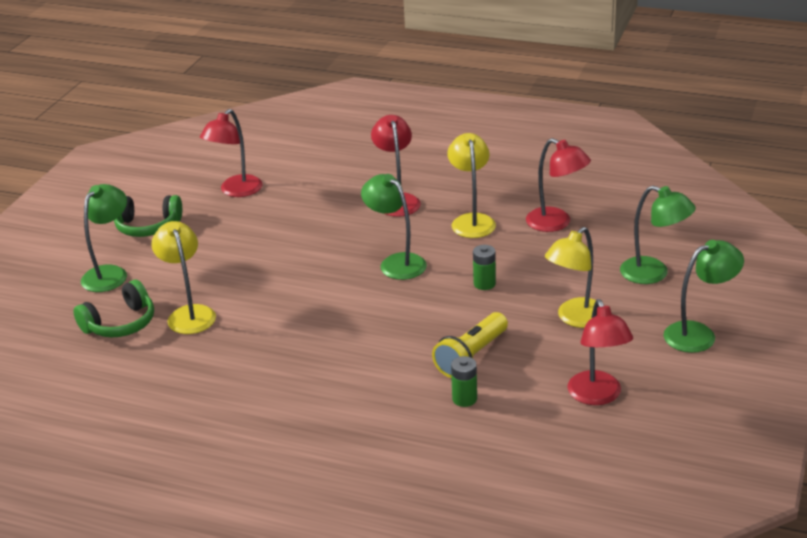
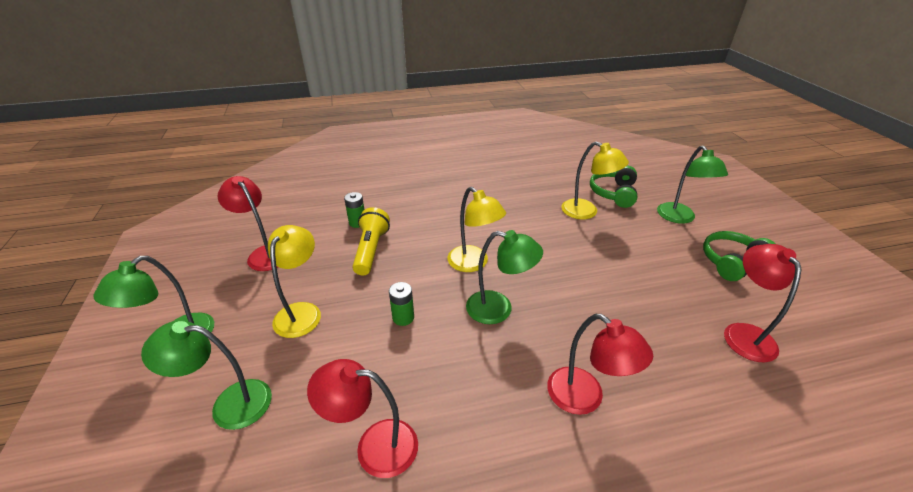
camera: 145 degrees right, 5 degrees up
(472, 221) = (476, 402): yellow lamp -> yellow lamp (473, 263)

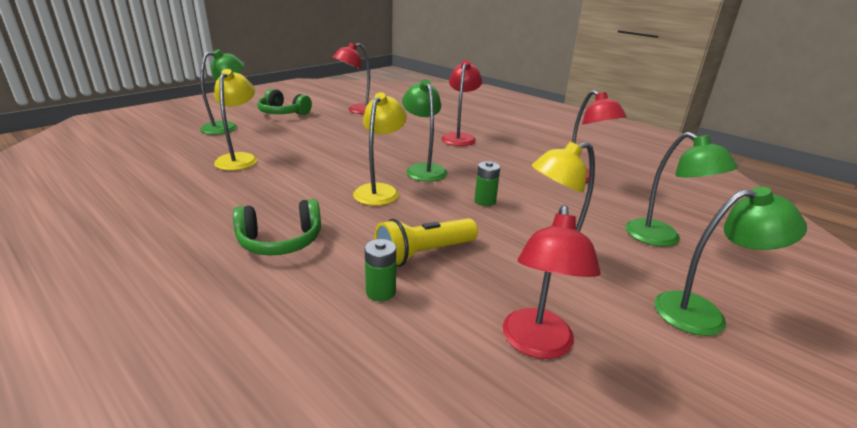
camera: 125 degrees left, 10 degrees down
(613, 193) = (189, 152): green headphones -> green headphones (280, 241)

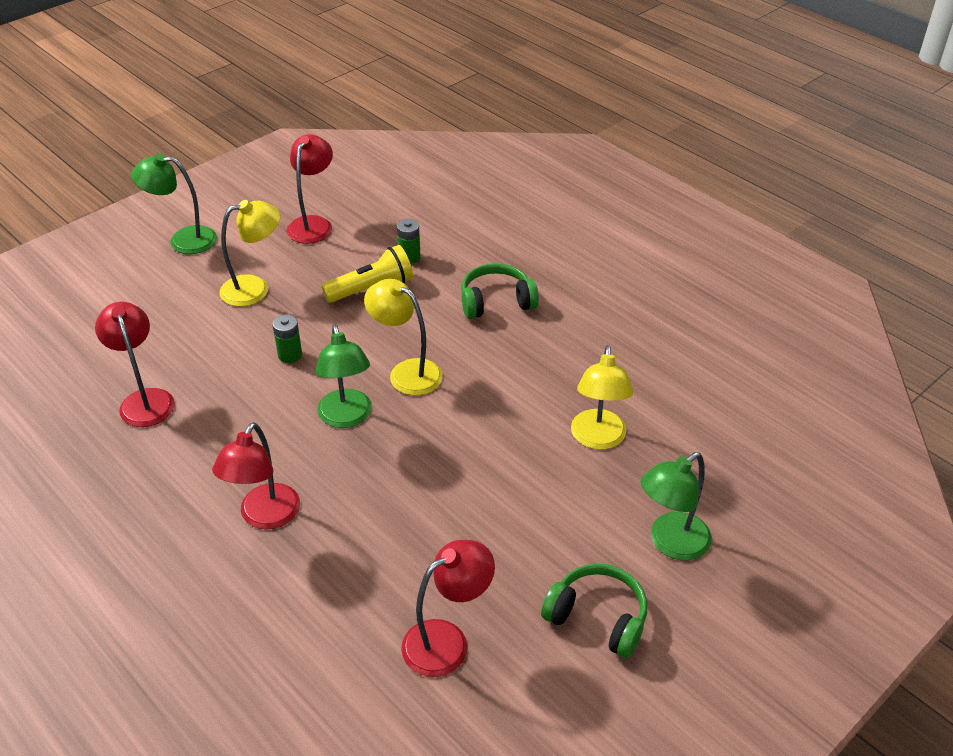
camera: 175 degrees left, 15 degrees up
(380, 190) = (406, 372): yellow lamp -> yellow lamp turned 105 degrees clockwise
(662, 238) = (140, 304): green lamp -> none

